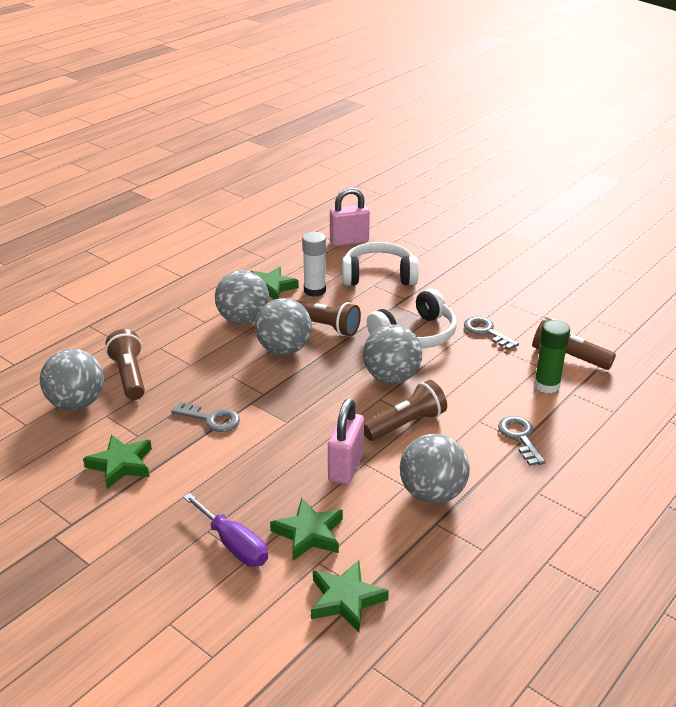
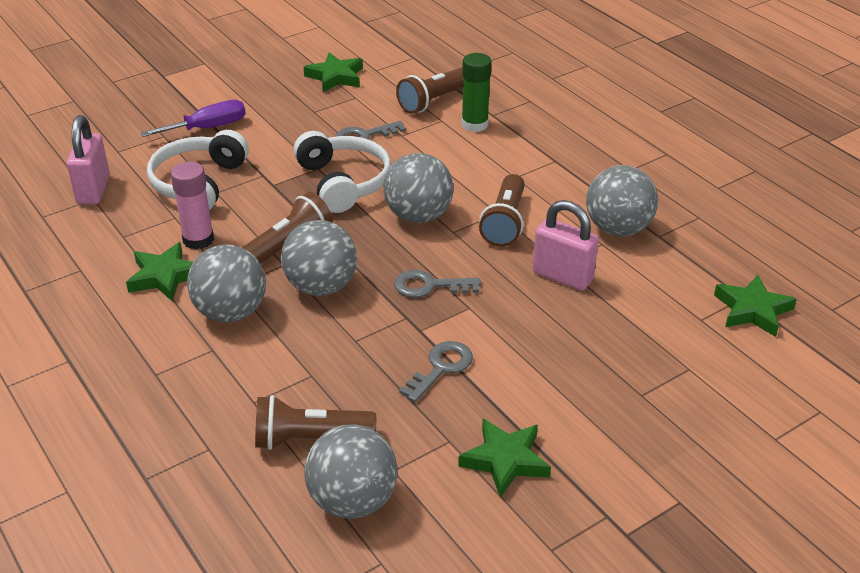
camera: 75 degrees left, 5 degrees up
(234, 544) = (667, 376): purple screwdriver -> purple screwdriver (208, 128)
(309, 533) = (659, 319): green star -> green star (335, 77)
(314, 290) = (198, 240): white glue stick -> pink glue stick
(406, 424) = (505, 223): brown flashlight -> brown flashlight turned 150 degrees counterclockwise
(520, 437) = (550, 159): grey key -> grey key (429, 286)

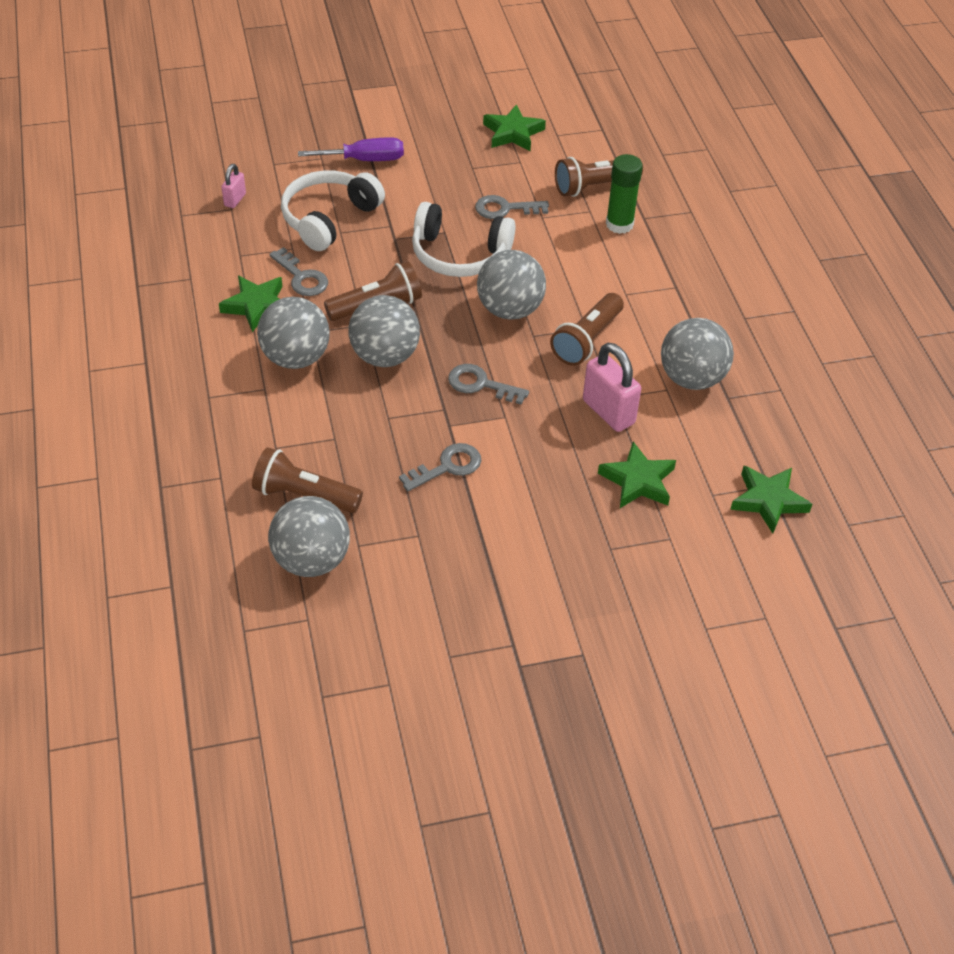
camera: 20 degrees right, 10 degrees up
(93, 190) = (235, 200): pink padlock -> pink padlock, size x0.54
(198, 240) = (301, 277): pink glue stick -> grey key
(343, 183) = (459, 254): white headphones -> white headphones turned 105 degrees clockwise
(505, 460) = (455, 568): green star -> green star (638, 481)

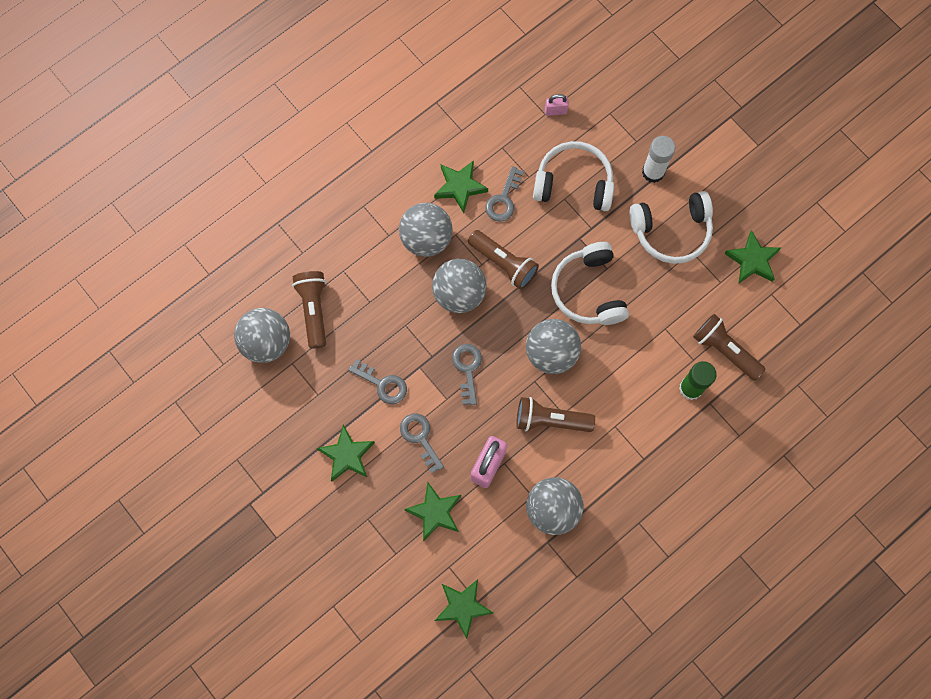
camera: 65 degrees right, 25 degrees up
(365, 160) = (653, 172): purple screwdriver -> white glue stick
(440, 172) = (671, 231): none -> white headphones
(505, 209) = (658, 298): grey key -> grey key (420, 438)
(516, 536) = (347, 455): none -> green star

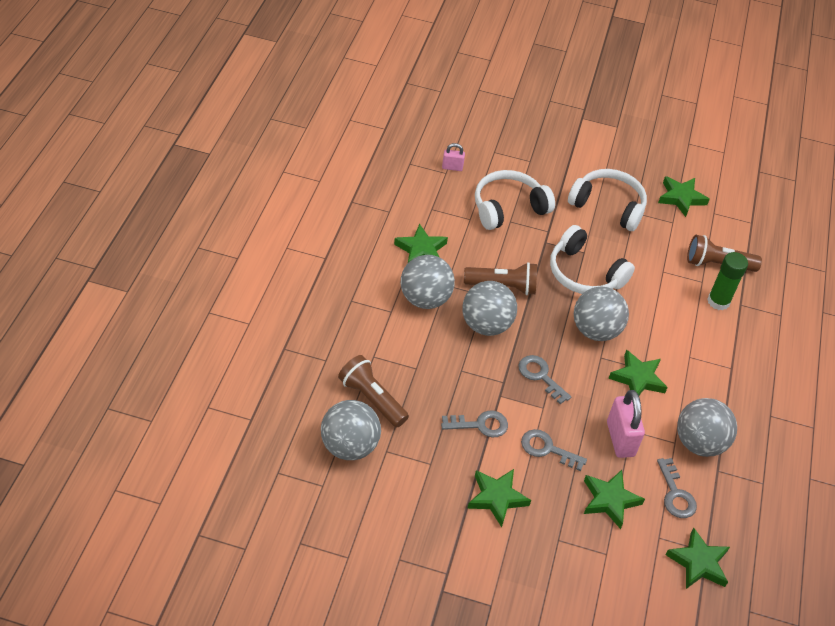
camera: 40 degrees left, 25 degrees down
(503, 199) = (463, 243): grey key -> grey key (675, 494)
(550, 420) = (638, 378): brown flashlight -> green star
(555, 111) = (452, 167): pink padlock -> pink padlock turned 45 degrees clockwise
(653, 172) = (560, 175): white glue stick -> none
(671, 231) = (608, 206): white headphones -> white headphones turned 105 degrees counterclockwise

